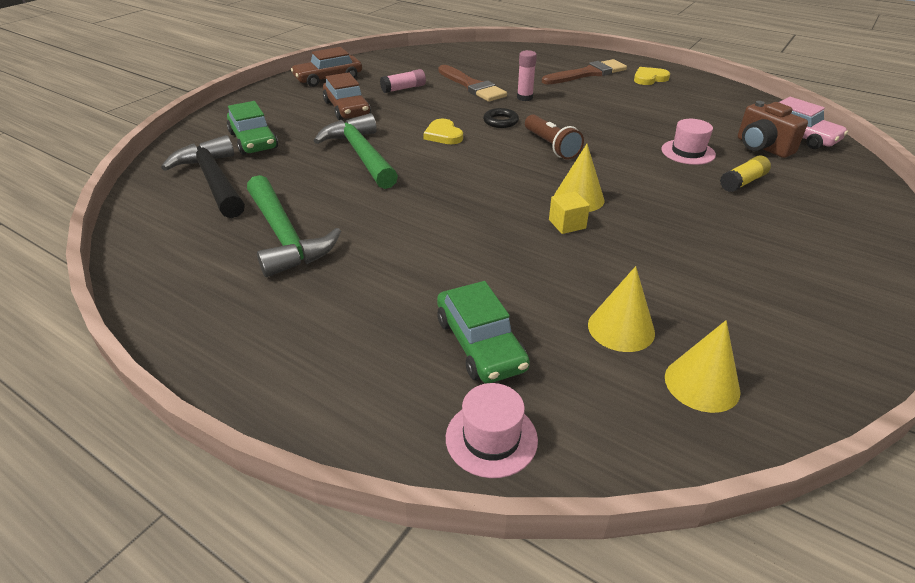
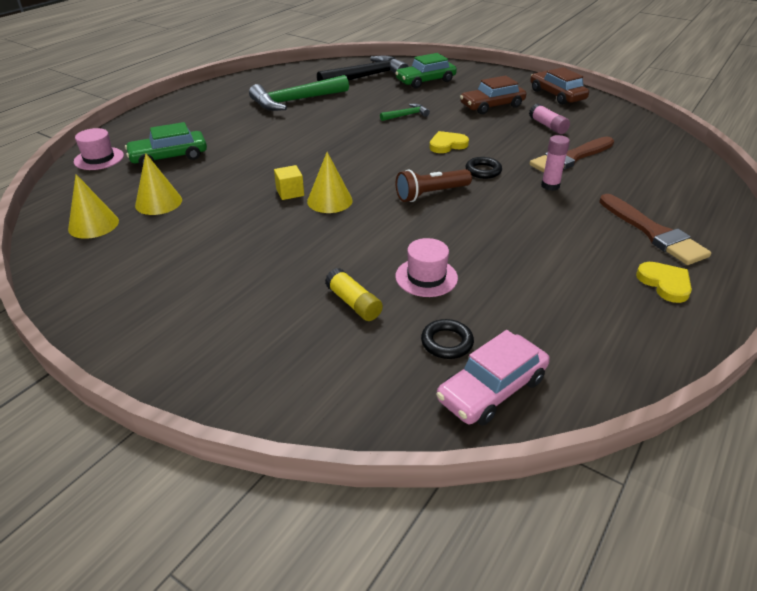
camera: 90 degrees right, 0 degrees up
(361, 154) = (406, 115): green hammer -> green hammer, size x0.48
(762, 147) = (447, 342): brown camera -> black ring

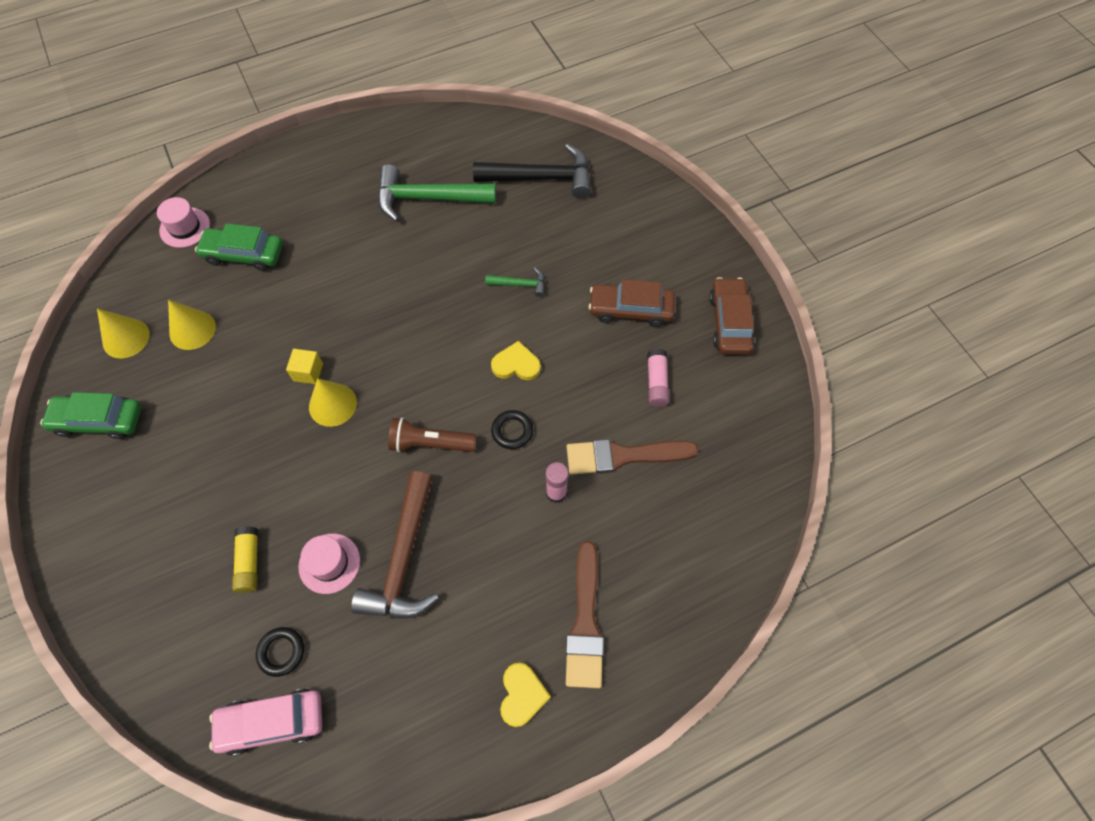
camera: 30 degrees right, 25 degrees up
(425, 81) = (601, 218): green car -> green car (99, 420)
(484, 253) = (403, 559): none -> brown hammer

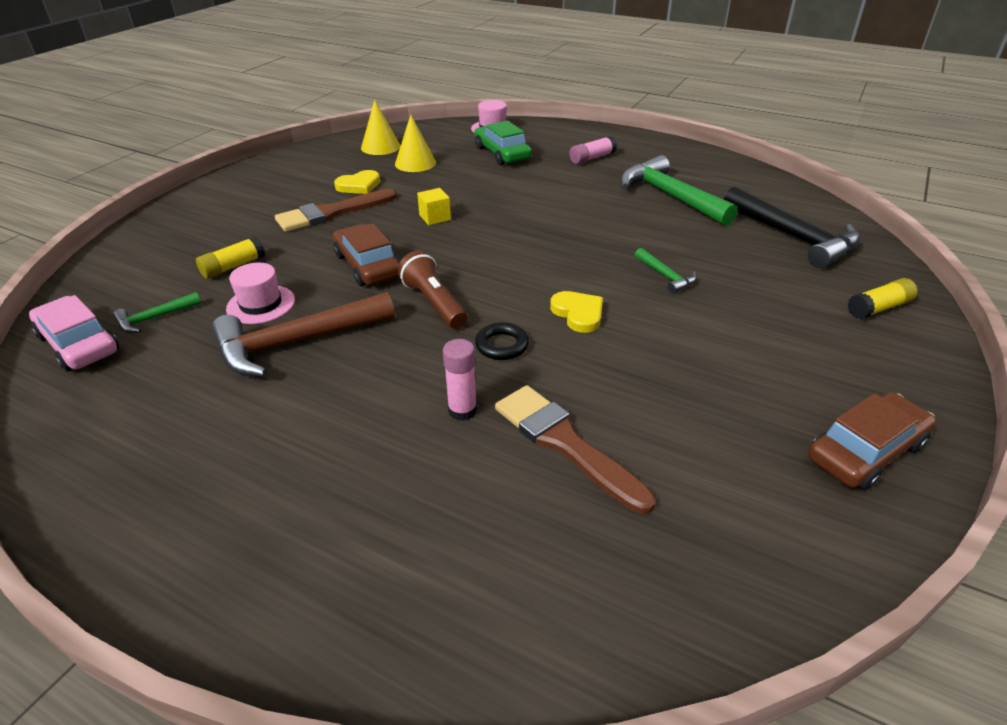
camera: 55 degrees right, 25 degrees down
(99, 420) = (306, 165): green car -> none
(281, 652) = (154, 318): black ring -> green hammer
(332, 404) = (418, 240): yellow cone -> none
(522, 695) = (182, 505): yellow heart -> yellow heart (359, 185)
(585, 622) = (313, 518): brown brush -> brown brush (331, 213)
(631, 309) = (751, 359): brown car -> brown car (368, 265)
(641, 207) = (878, 308): none -> yellow glue stick
(656, 382) = (693, 424): pink glue stick -> pink glue stick (592, 158)

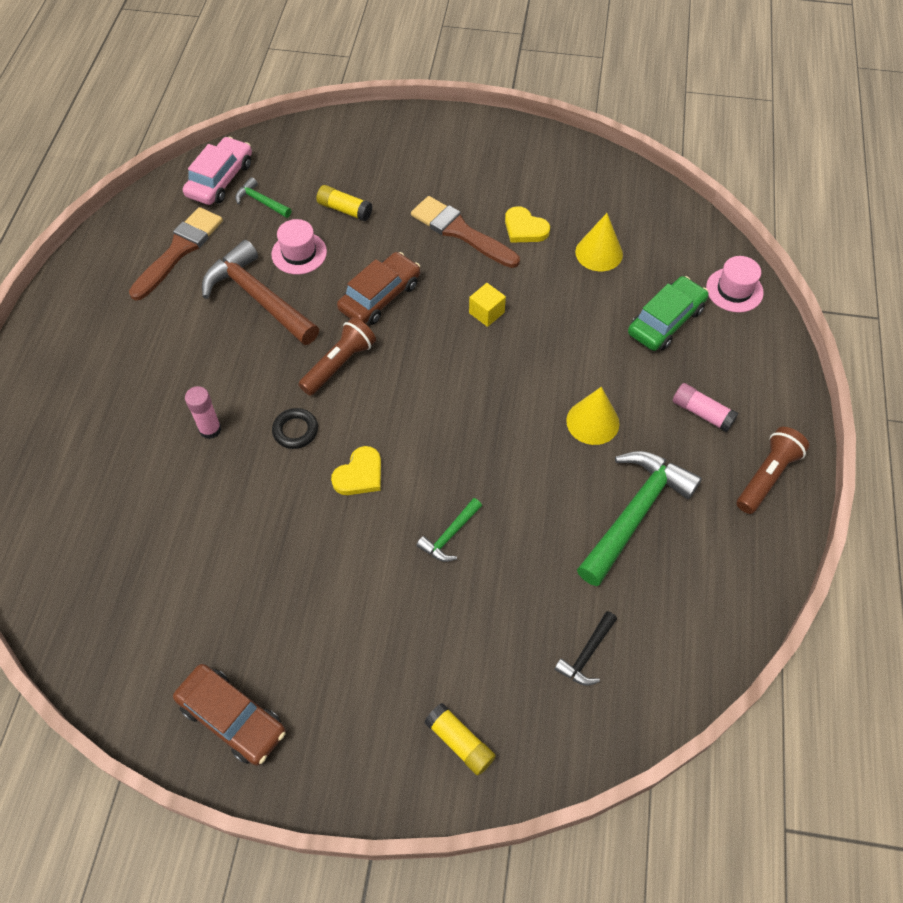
camera: 70 degrees right, 20 degrees up
(380, 147) = (623, 208): yellow cone -> yellow cone (592, 422)
(565, 443) = (191, 503): brown brush -> brown brush (179, 250)
(655, 149) = (767, 476): none -> brown flashlight
(793, 237) = (586, 654): black hammer -> black hammer, size x0.48

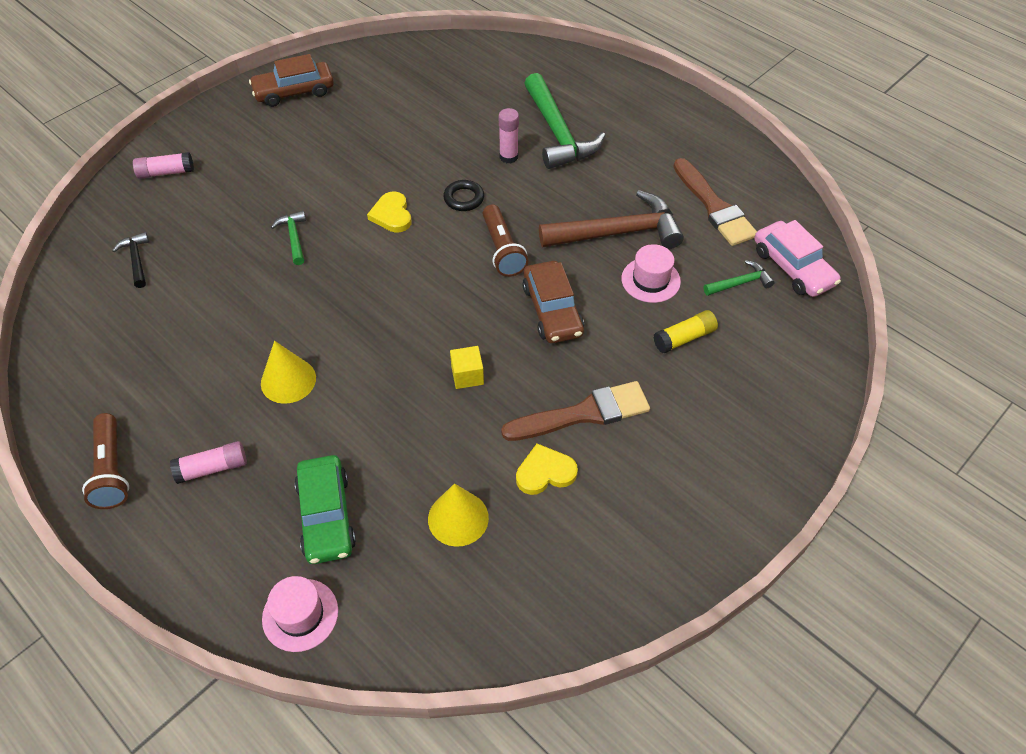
camera: 125 degrees right, 5 degrees down
(460, 742) = (166, 172): yellow glue stick -> pink glue stick
(635, 513) = (189, 354): green hammer -> green hammer (558, 133)

